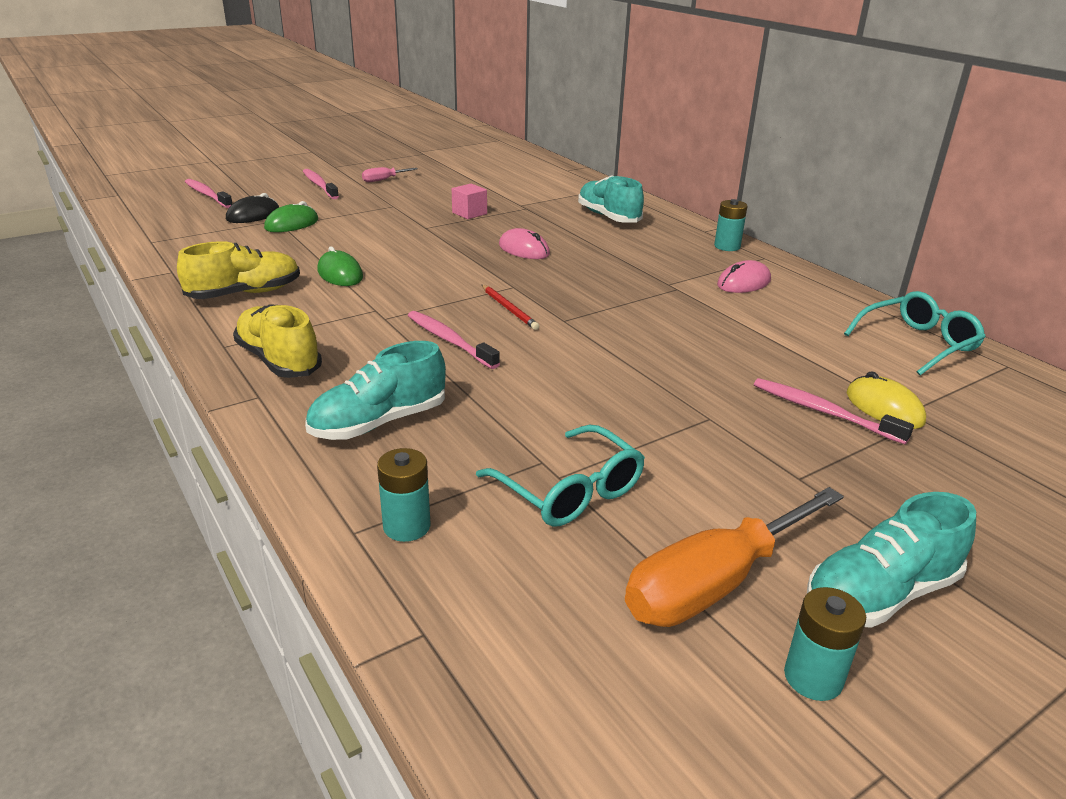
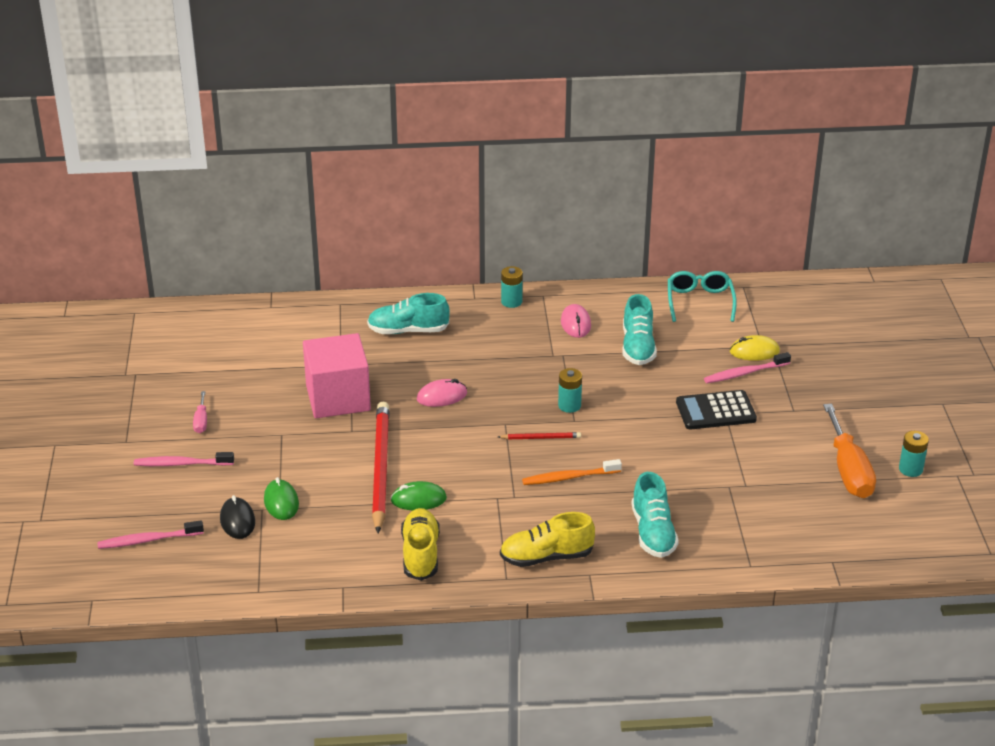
camera: 60 degrees left, 5 degrees up
(377, 249) = (380, 468): none -> red pencil
(406, 526) = (756, 547): turquoise battery -> turquoise battery (569, 405)
(449, 340) = (569, 477): pink toothbrush -> orange toothbrush
(469, 213) = (338, 398): pink cube -> pink cube, size x2.35
(570, 491) = (759, 486): turquoise glasses -> none
(704, 409) = (715, 411): none -> black calculator
(880, 594) = (879, 429): turquoise shoe -> turquoise shoe (638, 347)

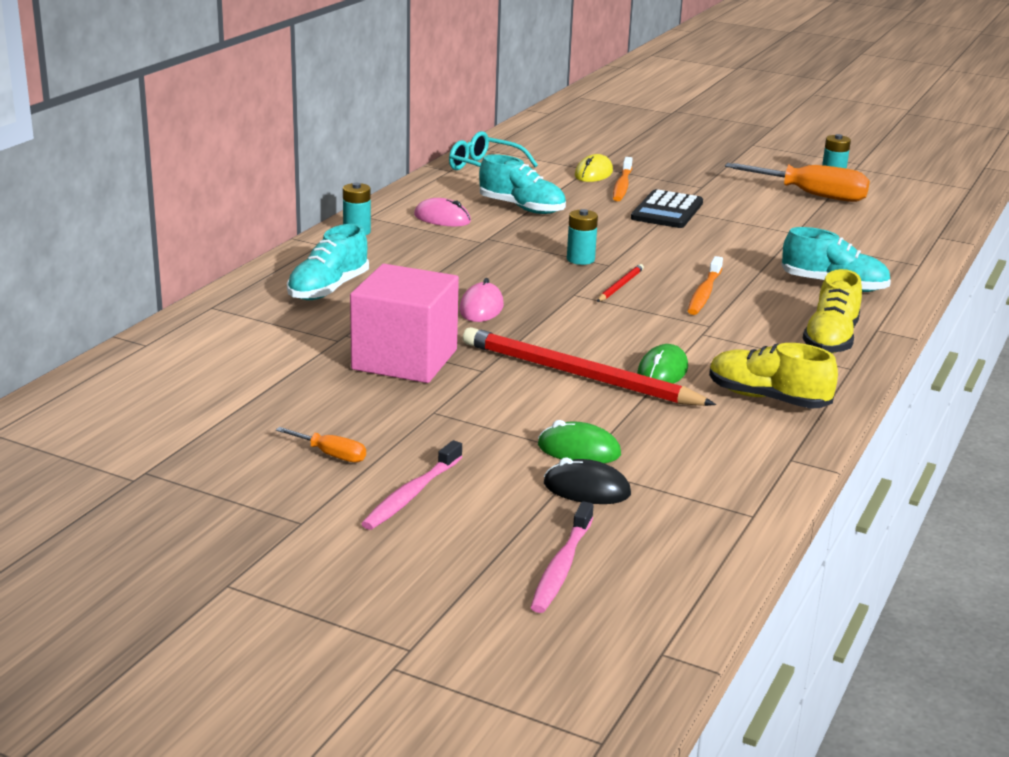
camera: 60 degrees left, 10 degrees down
(201, 421) = (331, 455): pink screwdriver -> orange screwdriver
(744, 373) = (622, 185): pink toothbrush -> orange toothbrush

